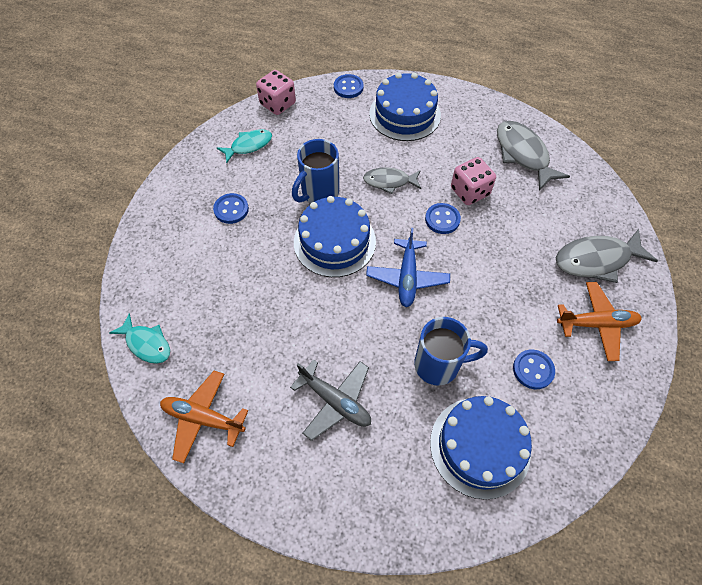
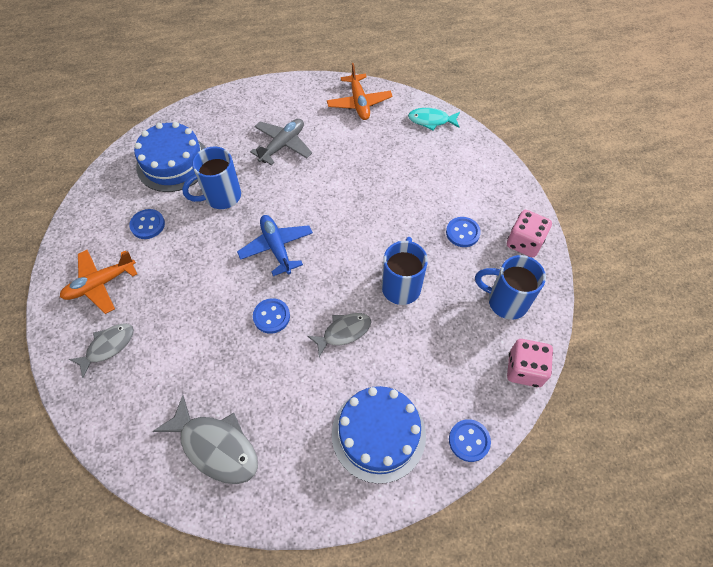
camera: 150 degrees right, 0 degrees up
(203, 418) = (359, 103): orange plane -> orange plane turned 90 degrees clockwise
(249, 146) = (505, 301): turquoise fish -> blue mug
(334, 241) = (355, 248): blue cake -> none
(335, 401) = (282, 145): grey plane -> grey plane turned 120 degrees clockwise
(469, 192) = (257, 362): pink dice -> pink dice (524, 242)
(596, 260) = (108, 347): grey fish -> grey fish, size x0.63

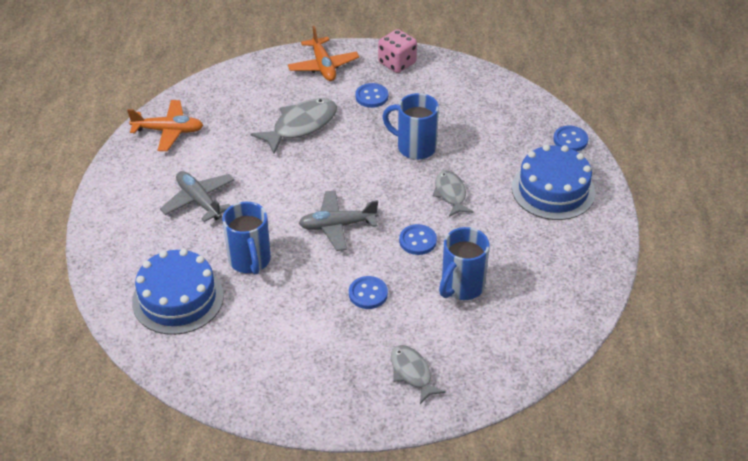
camera: 75 degrees left, 15 degrees down
(100, 284) = (329, 376): orange plane -> orange plane (323, 66)
(147, 225) = (262, 329): blue button -> blue button (368, 294)
(215, 446) = (541, 297): grey fish -> grey fish (301, 126)
(276, 247) = (337, 225): blue plane -> grey plane
(431, 120) = (223, 85): turquoise fish -> none
(505, 301) = (452, 89): blue mug -> blue mug (461, 287)
(524, 369) = (518, 95): pink dice -> none

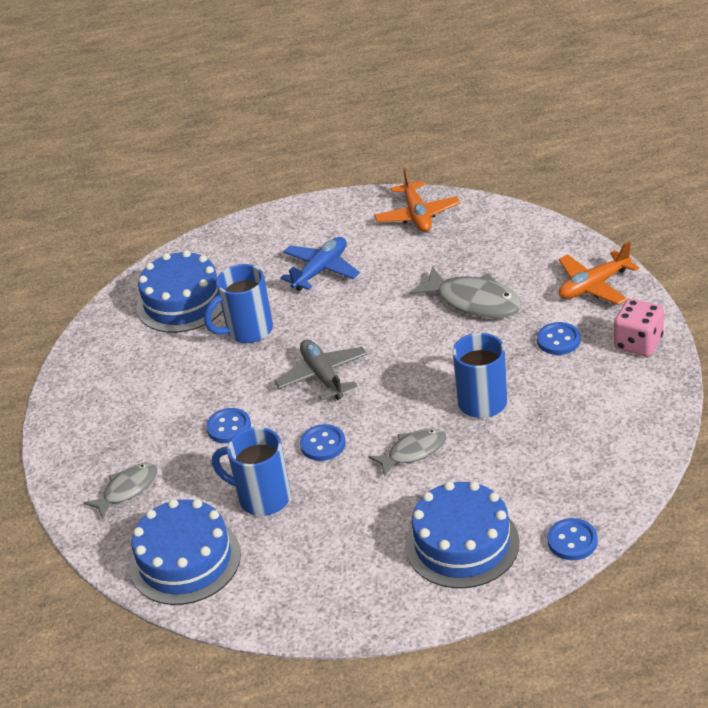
camera: 80 degrees right, 5 degrees down
(199, 201) = (321, 270): grey plane -> blue plane
(511, 346) = (185, 560): none -> blue cake

